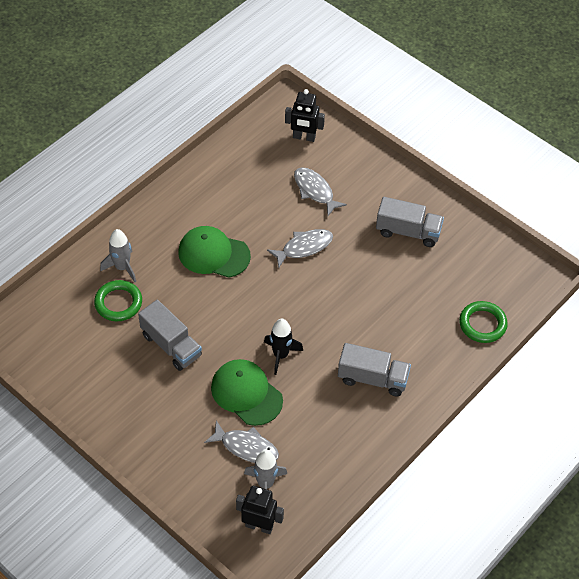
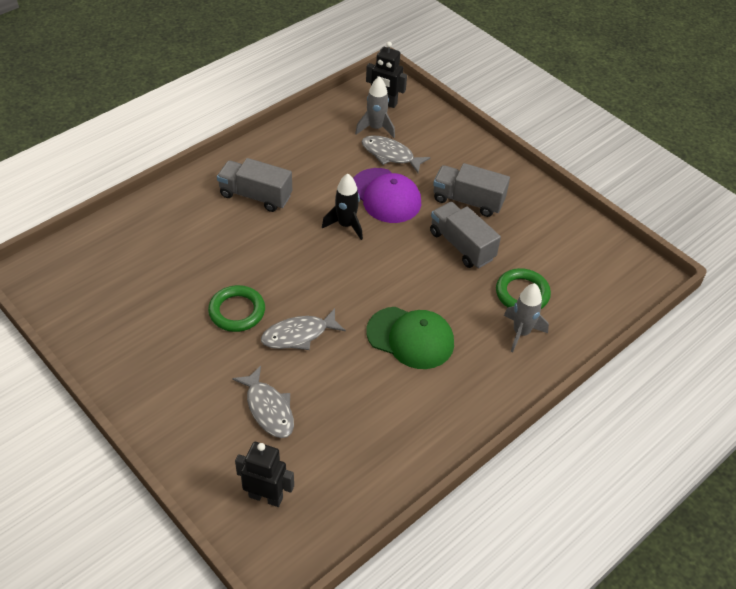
camera: 175 degrees left, 5 degrees down
(246, 393) = (385, 196): green cap -> purple cap
(408, 232) = (164, 341): grey truck -> grey truck (468, 200)
(482, 324) = (120, 232): green ring -> green ring (237, 311)

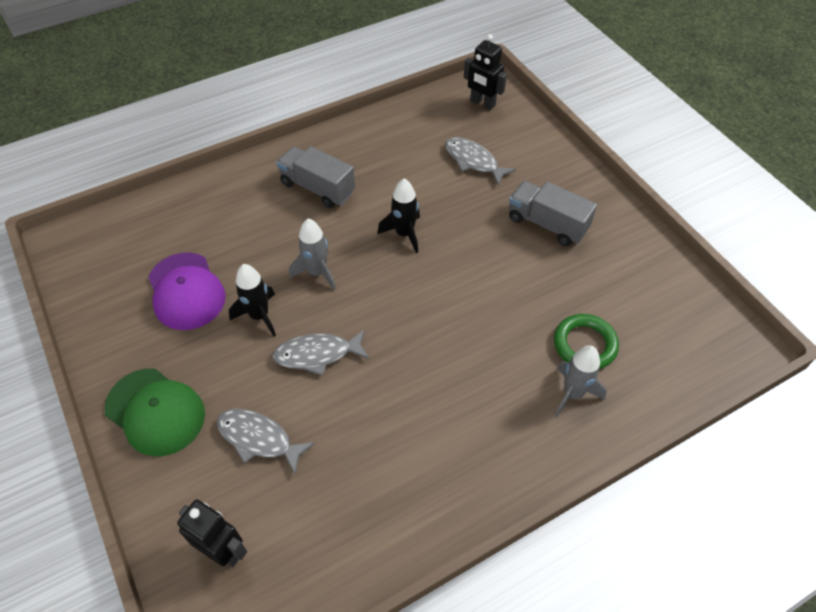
camera: 15 degrees right, 5 degrees up
(237, 311) = (259, 316): green ring -> black rocket
(268, 409) = (259, 439): grey fish -> grey fish turned 135 degrees clockwise
(376, 128) = (465, 130): grey rocket -> grey rocket (317, 272)
(385, 196) = (456, 206): purple cap -> purple cap (186, 291)
(410, 338) = (441, 378): green cap -> green cap (155, 412)
(462, 245) = (527, 276): grey truck -> none

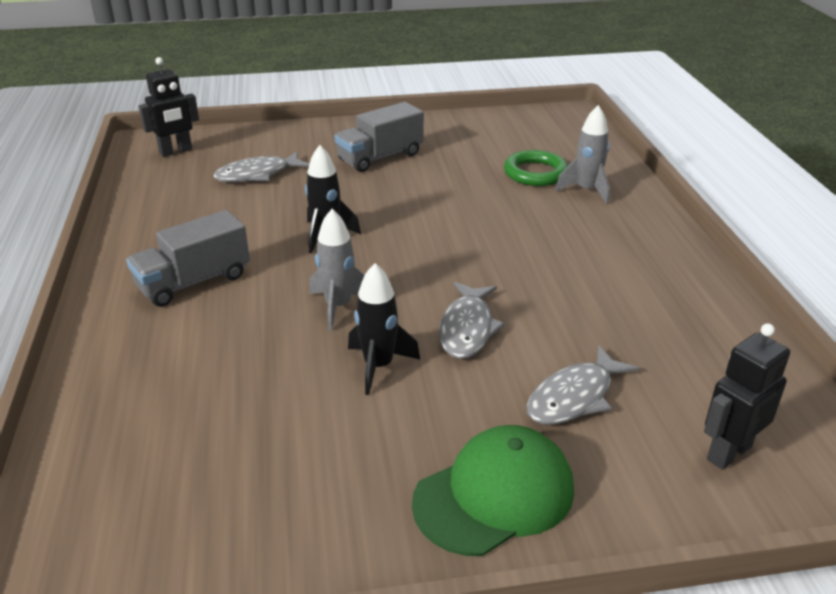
camera: 70 degrees left, 20 degrees down
(186, 291) = (285, 432): purple cap -> none

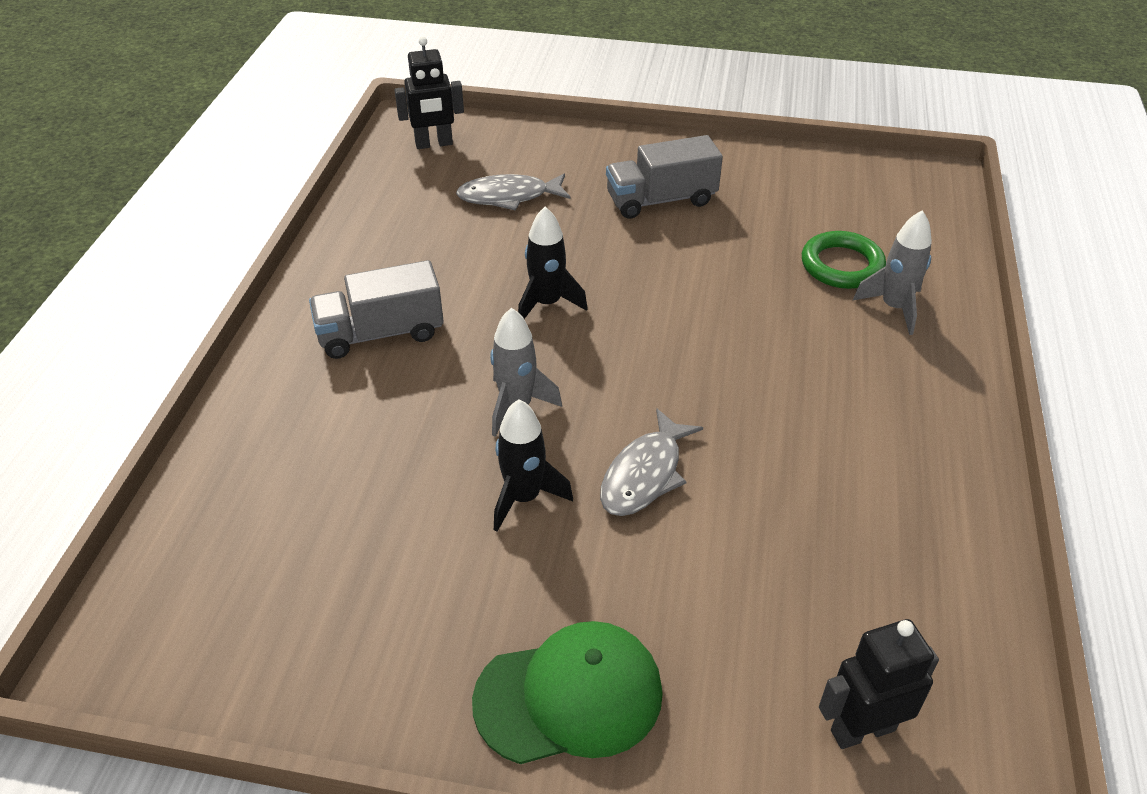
camera: 20 degrees right, 10 degrees up
(574, 397) = (720, 601): grey fish -> none

